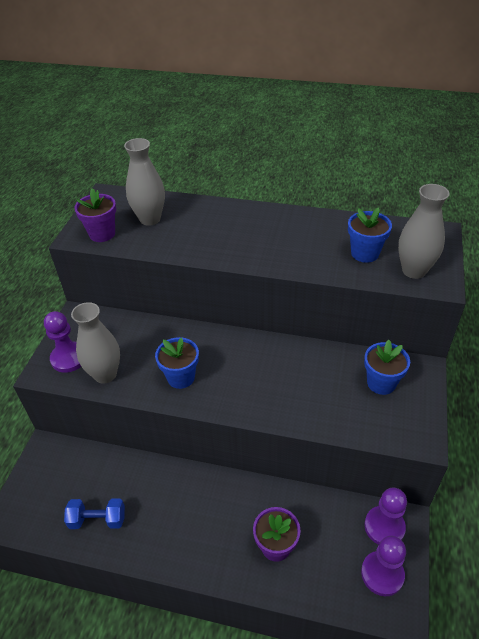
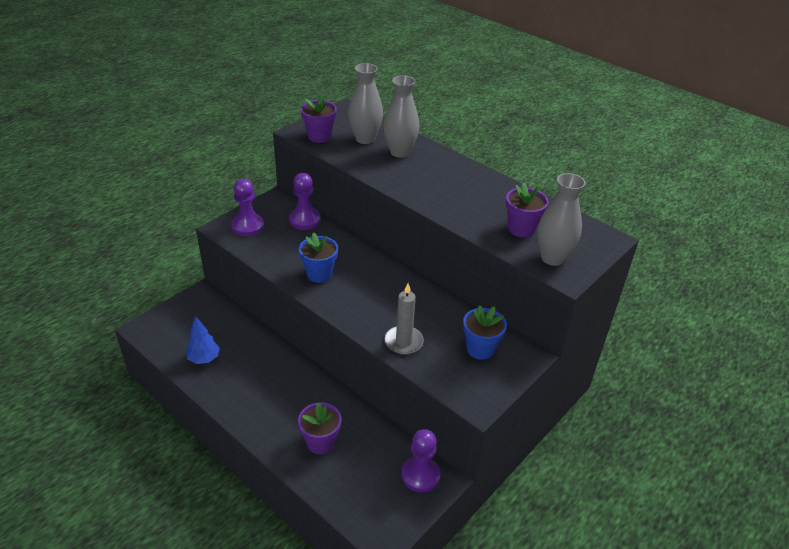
camera: 25 degrees right, 5 degrees down
(98, 520) = (204, 359): blue dumbbell -> blue tree
(105, 374) = (265, 248): grey vase -> grey vase (400, 152)
(312, 410) = (403, 342): none -> grey candle
(365, 253) = (521, 229): blue flower pot -> purple flower pot
(382, 574) = (390, 505): purple pawn -> purple pawn (305, 220)

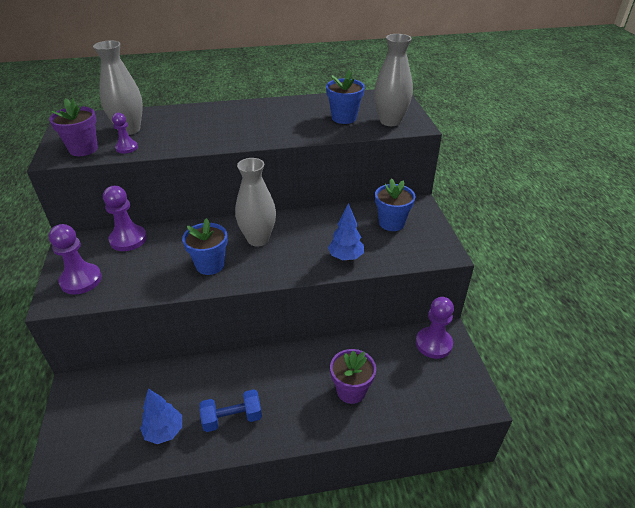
camera: 50 degrees left, 0 degrees up
(241, 387) = (232, 418): none -> blue dumbbell
(342, 152) = (126, 148): none -> purple pawn
(400, 152) = (175, 123): grey vase -> grey vase (258, 239)
(403, 342) = (345, 257): grey candle -> blue tree
(521, 229) = (344, 118): purple flower pot -> blue flower pot

